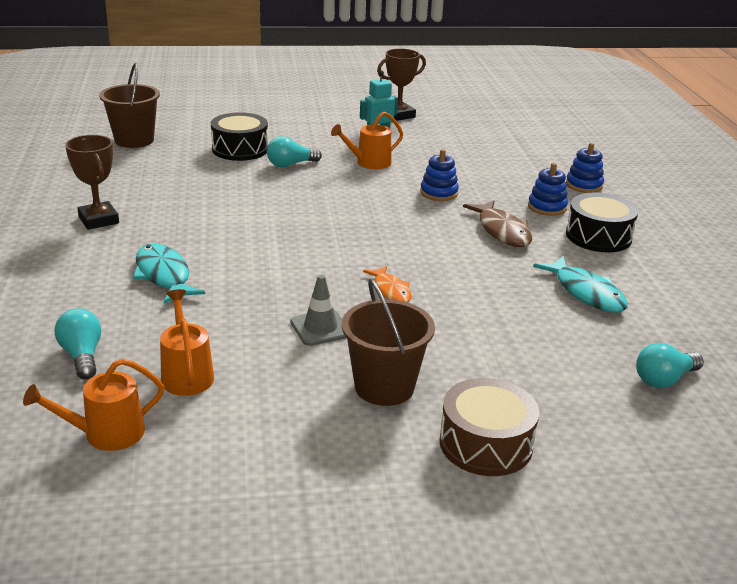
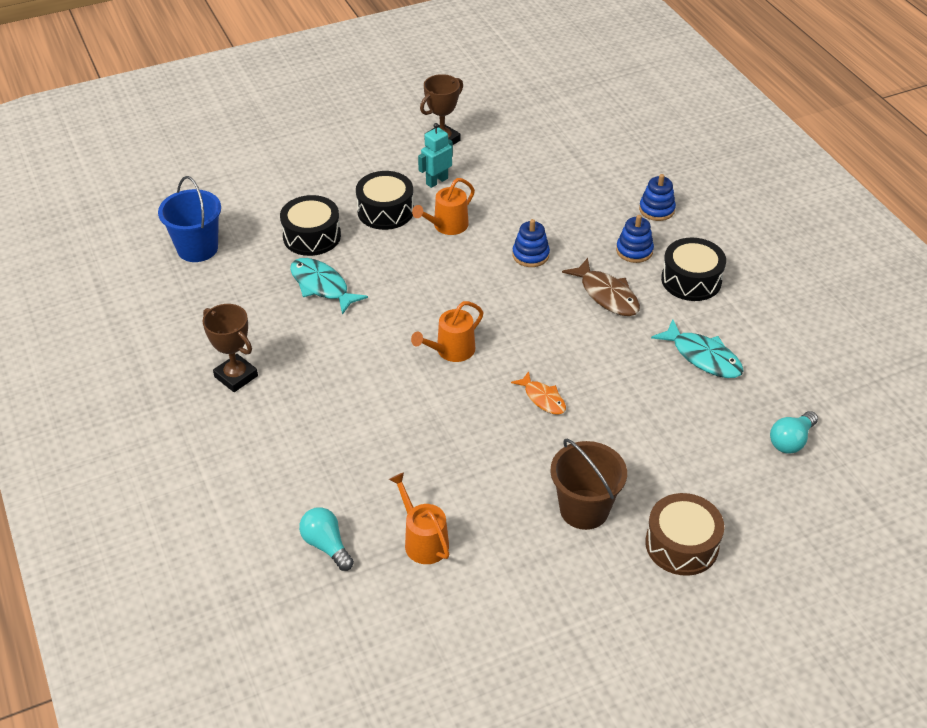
camera: 15 degrees left, 15 degrees up
(106, 433) = (396, 618): orange watering can -> orange watering can (451, 350)
(134, 140) = (197, 248): brown bucket -> blue bucket
(164, 275) = (339, 433): turquoise fish -> turquoise fish (322, 286)
(290, 165) = (373, 248): turquoise light bulb -> none
(318, 145) = (385, 211): none -> black drum
(320, 328) = (504, 459): grey traffic cone -> none

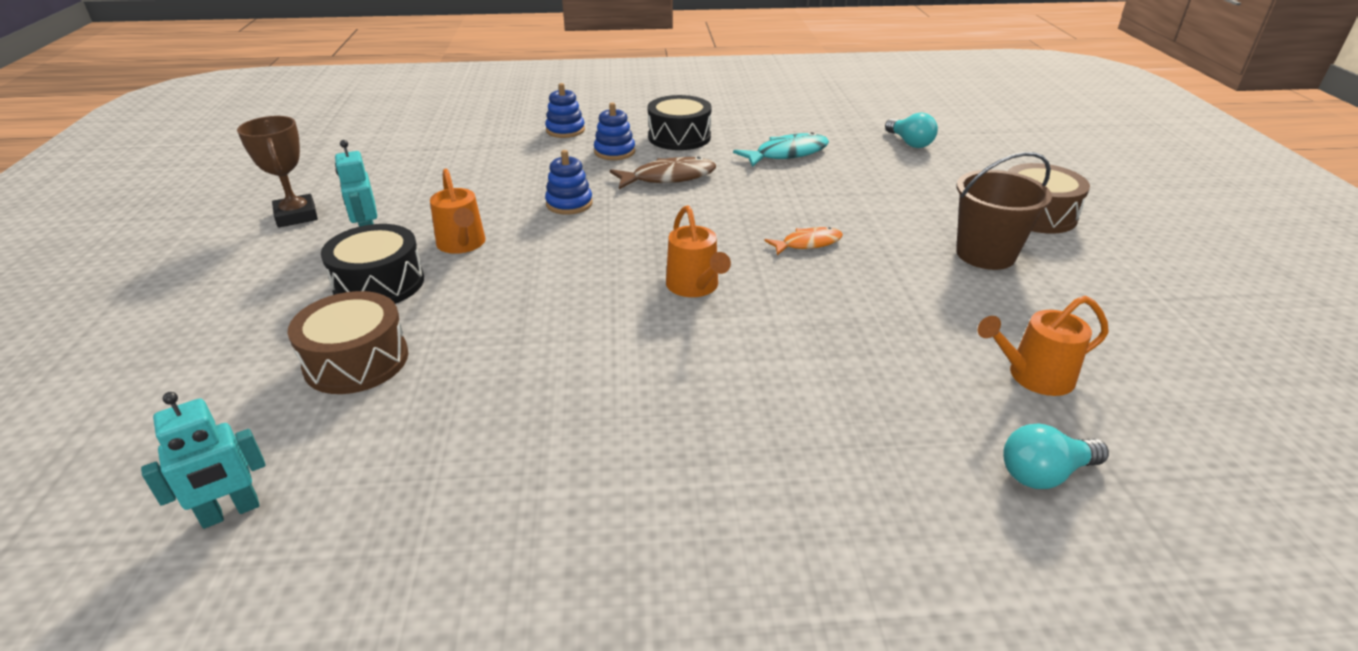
camera: 70 degrees left, 10 degrees down
(197, 248) = (230, 512): blue bucket -> turquoise robot
(236, 376) = (624, 517): brown trophy -> none
(312, 236) = (356, 361): black drum -> brown drum
(322, 286) = (480, 372): turquoise fish -> none

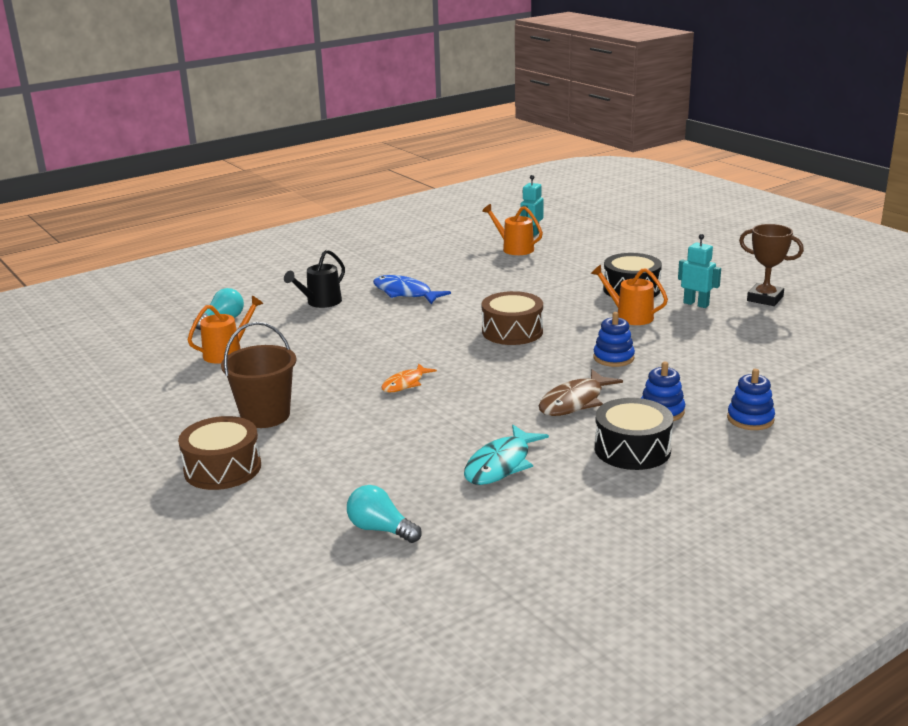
camera: 150 degrees right, 10 degrees down
(356, 361) = (574, 268): brown drum -> brown drum (512, 331)
(672, 413) = (405, 293): none -> blue fish
(695, 286) = (454, 338): orange watering can -> orange watering can (514, 248)
(835, 452) = (321, 302): none -> black watering can

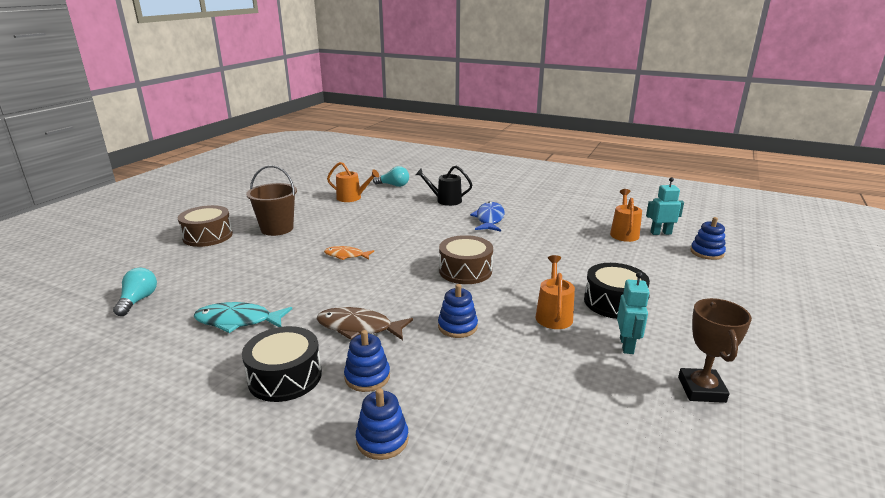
camera: 60 degrees right, 0 degrees up
(586, 233) = (707, 252): none -> blue stacking toy

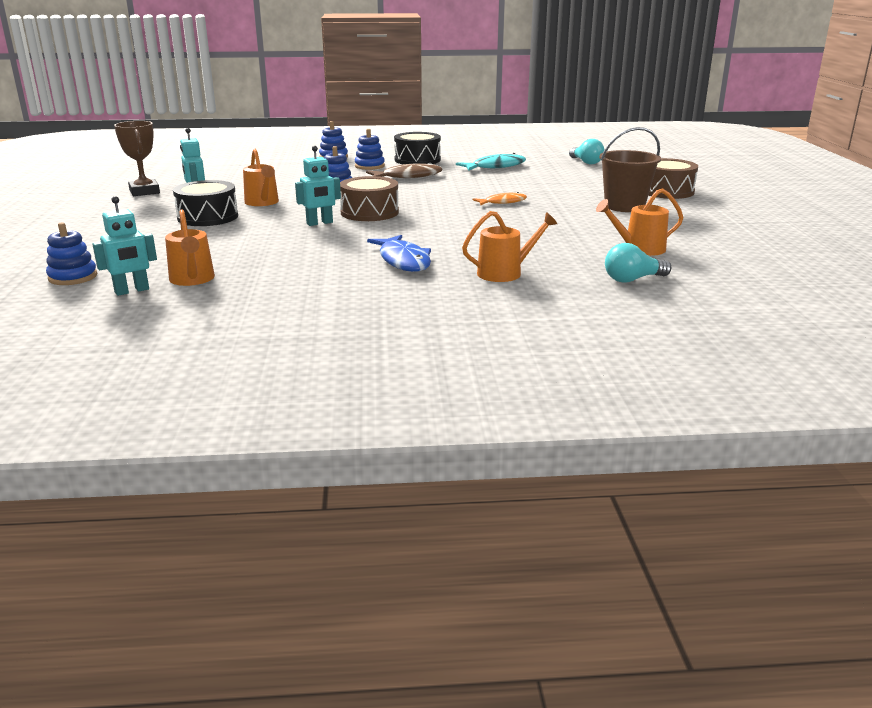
camera: 150 degrees right, 0 degrees up
(445, 200) = (504, 273): black watering can -> orange watering can
(516, 267) = (320, 223): none -> turquoise robot

